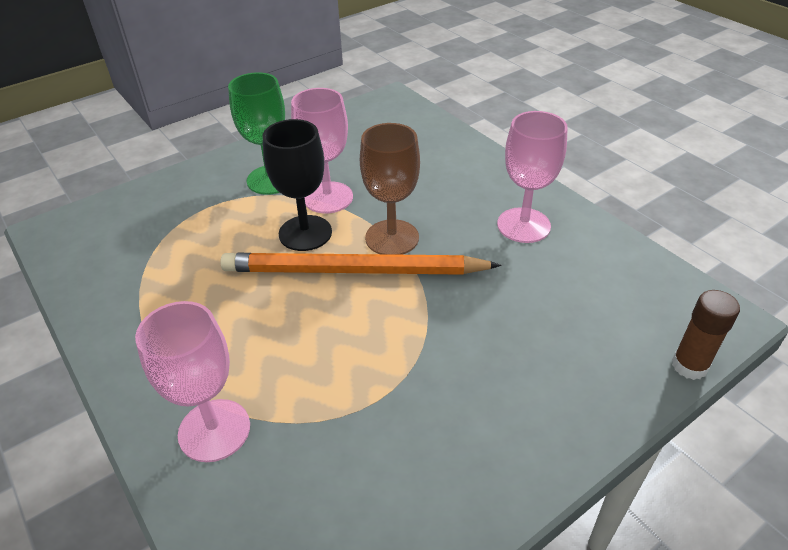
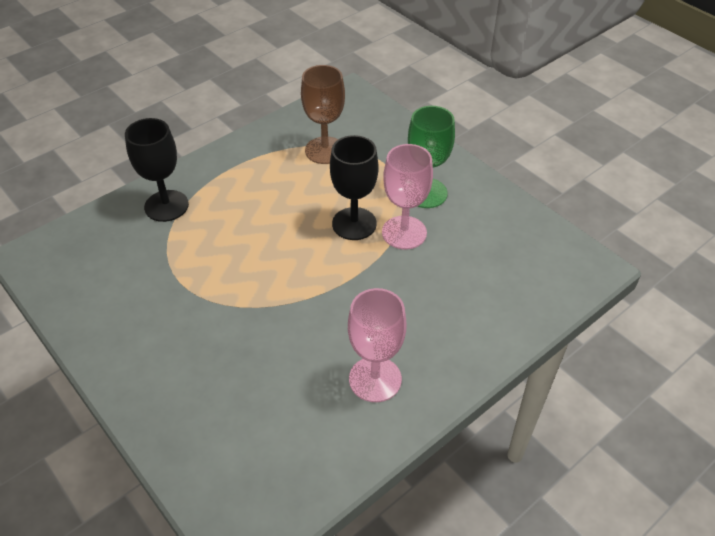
camera: 85 degrees right, 5 degrees up
(214, 430) = (166, 206): pink goblet -> black goblet
(354, 271) = (308, 258): orange pencil -> none
(392, 238) = (351, 279): brown goblet -> brown goblet (325, 150)
(689, 366) = (187, 491): brown glue stick -> none

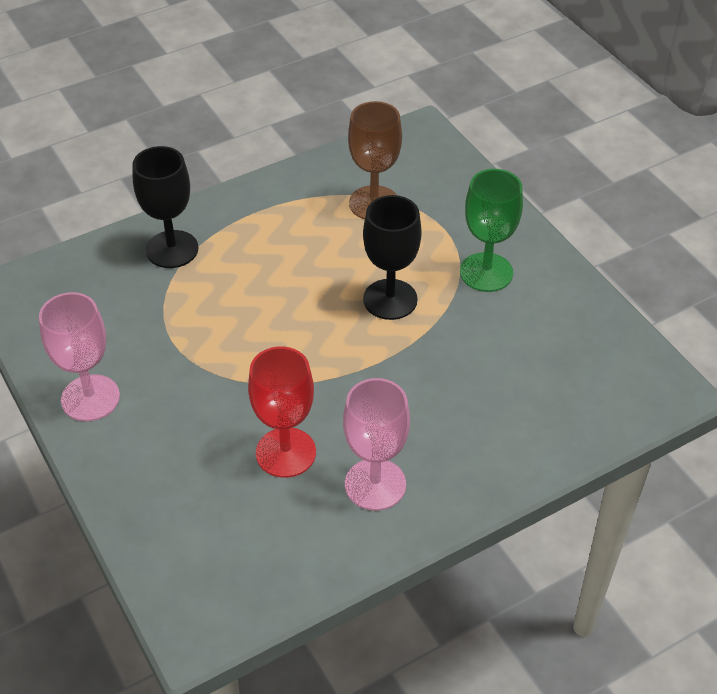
camera: 10 degrees right, 0 degrees up
(293, 363) = (285, 452): none -> red goblet
(404, 232) = (448, 318): pink goblet -> pink goblet (90, 398)

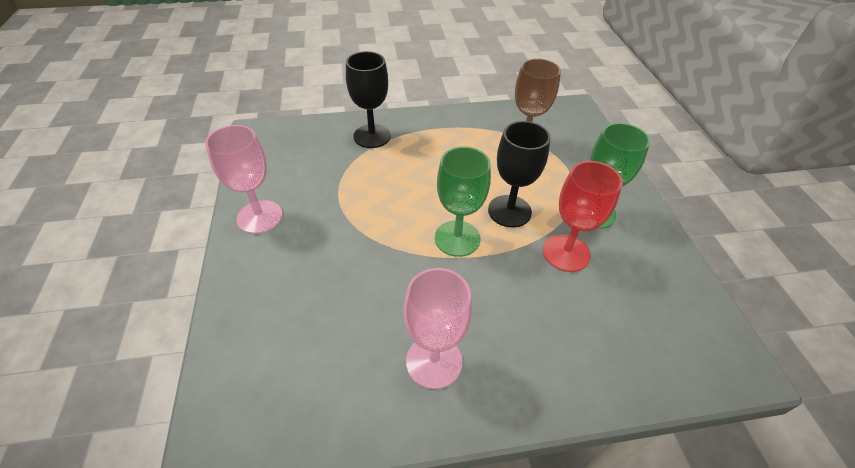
camera: 20 degrees right, 0 degrees up
(285, 452) = (374, 306): red goblet -> red goblet (566, 253)
(343, 350) = (457, 238): none -> green goblet

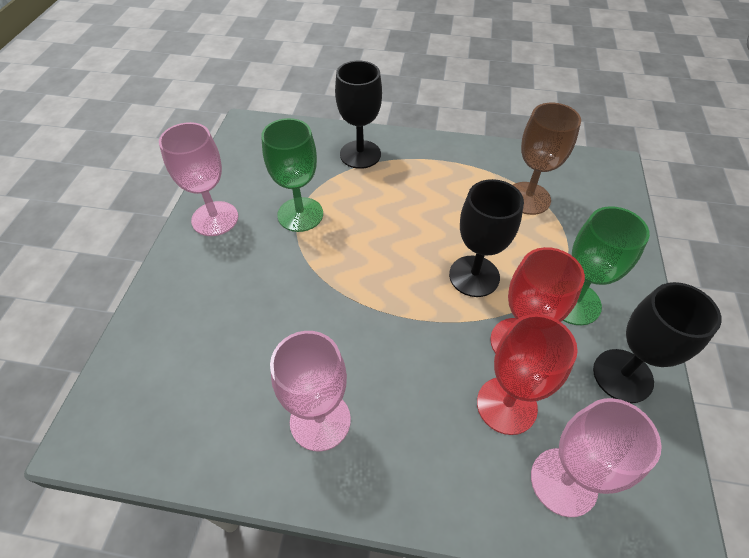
camera: 20 degrees right, 5 degrees up
(457, 238) = (402, 293): green goblet -> green goblet (300, 214)
(579, 303) = (506, 405): none -> red goblet
(647, 347) = (563, 481): none -> pink goblet
(652, 256) = (622, 375): none -> black goblet

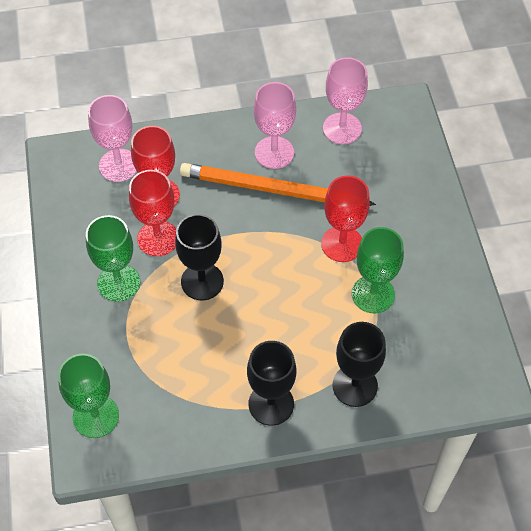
camera: 160 degrees right, 5 degrees up
(215, 219) = (443, 266): pink goblet -> pink goblet (342, 128)
(301, 270) = (342, 244): none -> red goblet
(349, 362) = (272, 190): none -> orange pencil
(528, 198) = (169, 381): brown goblet -> none
(602, 190) = (96, 416): none -> green goblet
(622, 375) = (81, 237): black goblet -> black goblet (271, 404)

